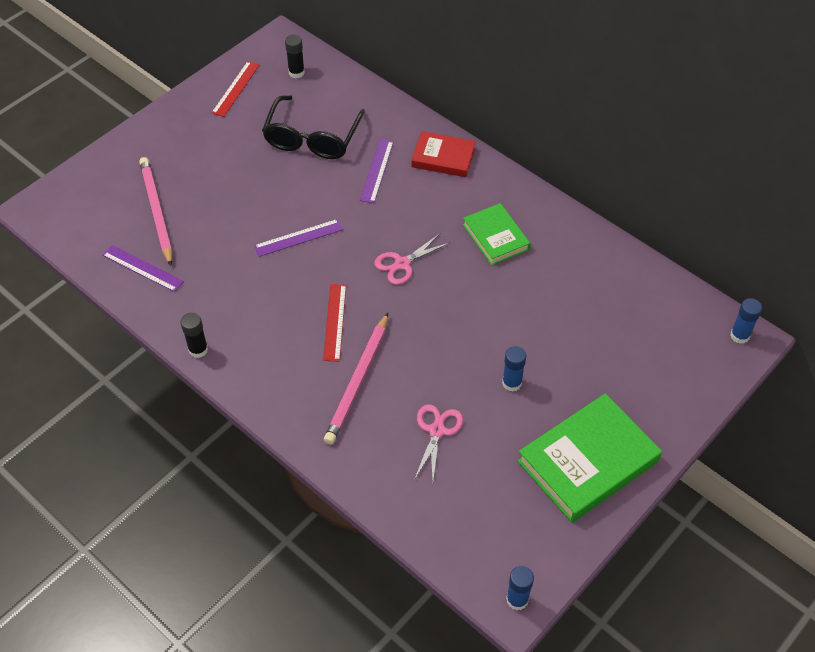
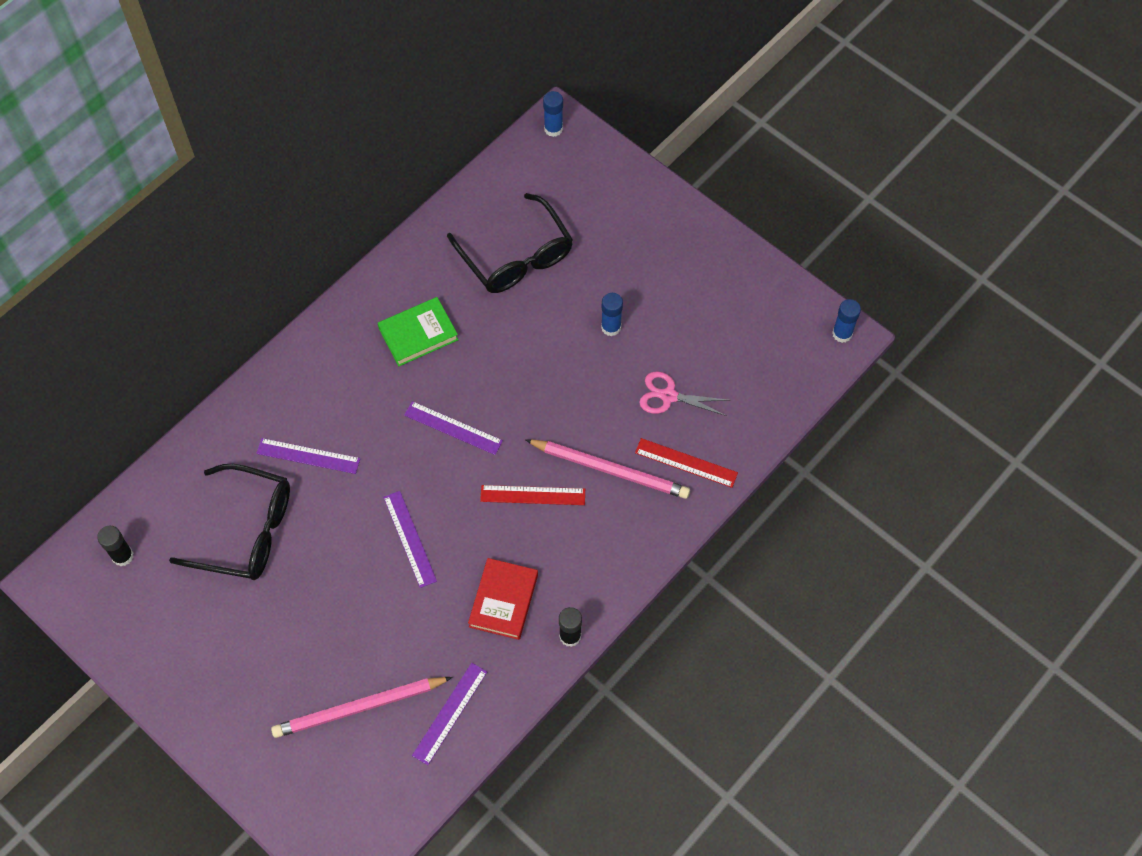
camera: 90 degrees left, 10 degrees up
(236, 88) = (144, 631): red ruler -> red ruler (686, 462)
(402, 264) = (453, 428): pink scissors -> purple ruler
(443, 157) = (292, 384): red book -> red book (503, 600)
(584, 307) = (516, 256): none -> black glasses
(588, 461) = (699, 268): green book -> none

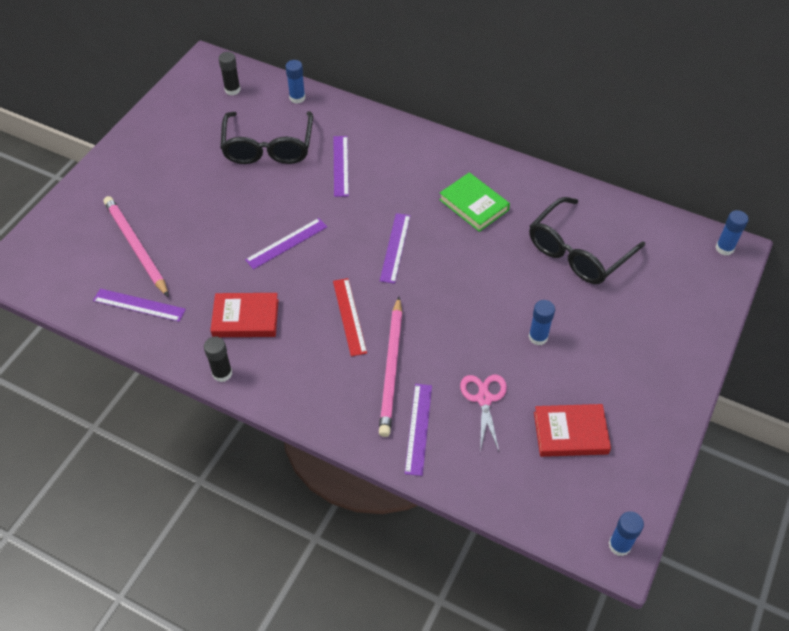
camera: 75 degrees right, 10 degrees down
(170, 481) = (297, 98): none -> blue glue stick
(686, 462) = (418, 428): red ruler -> purple ruler
(724, 334) = (570, 433): none -> red book

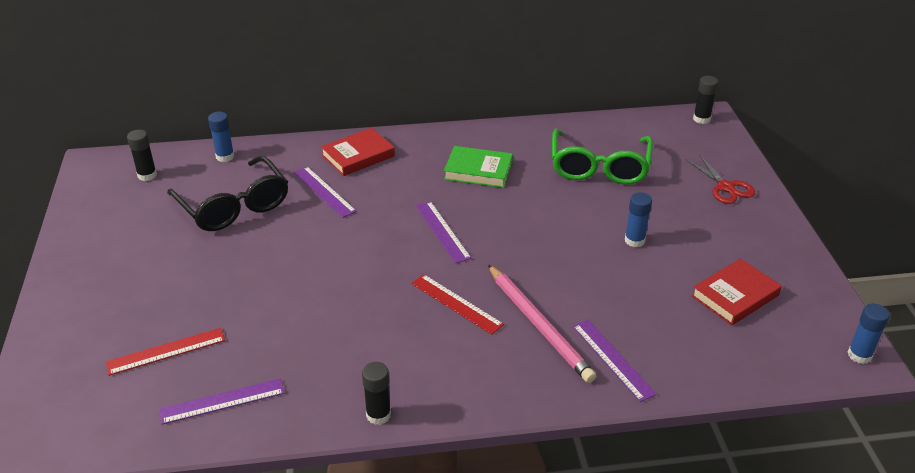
camera: 35 degrees left, 15 degrees down
(136, 247) = (166, 351): pink pencil -> red ruler
(245, 318) = (354, 355): red book -> red book (358, 156)
(286, 243) = (333, 274): purple ruler -> none
(484, 399) = (642, 307): pink scissors -> none
(578, 252) = (599, 167): black glasses -> green glasses
(672, 329) = (725, 187): none -> red scissors
(724, 248) = (701, 119): blue glue stick -> black glue stick

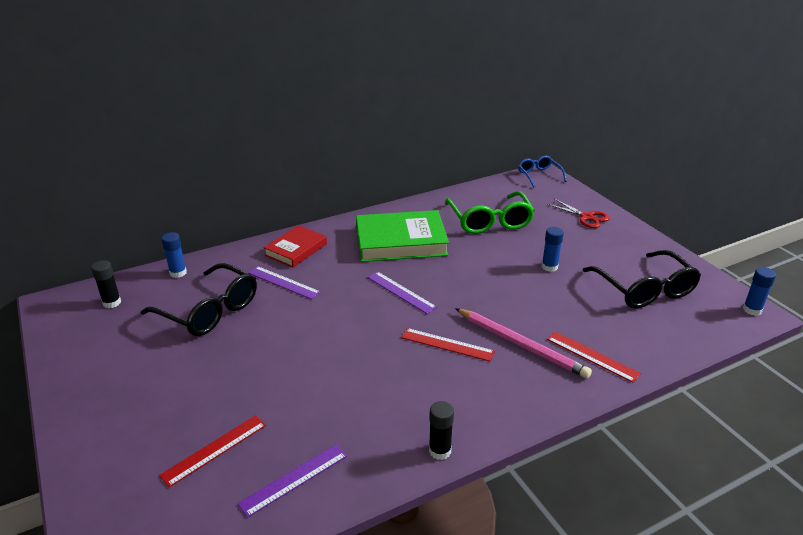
camera: 20 degrees left, 5 degrees down
(478, 171) = (401, 241): green book -> green book, size x1.69
(613, 359) = (592, 356): purple ruler -> red ruler
(701, 119) = (539, 175): black glue stick -> blue glasses
(735, 296) = (644, 289): red book -> black glasses

